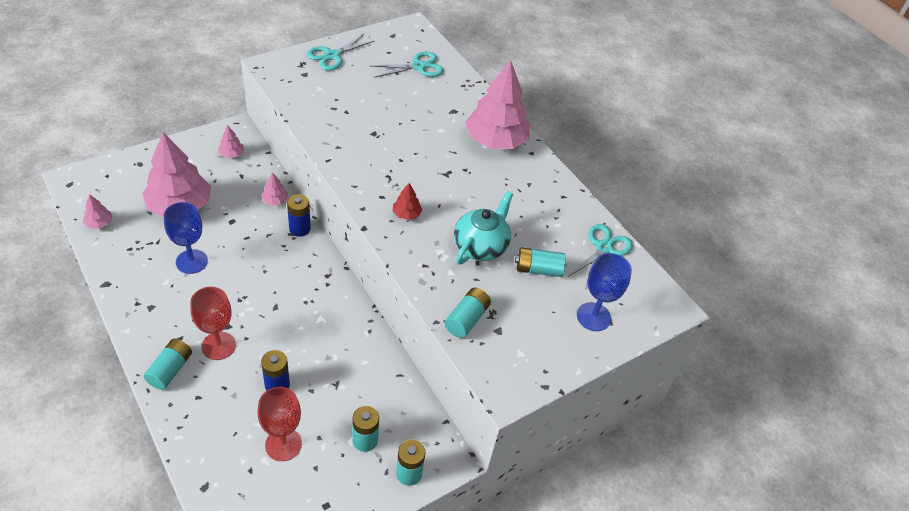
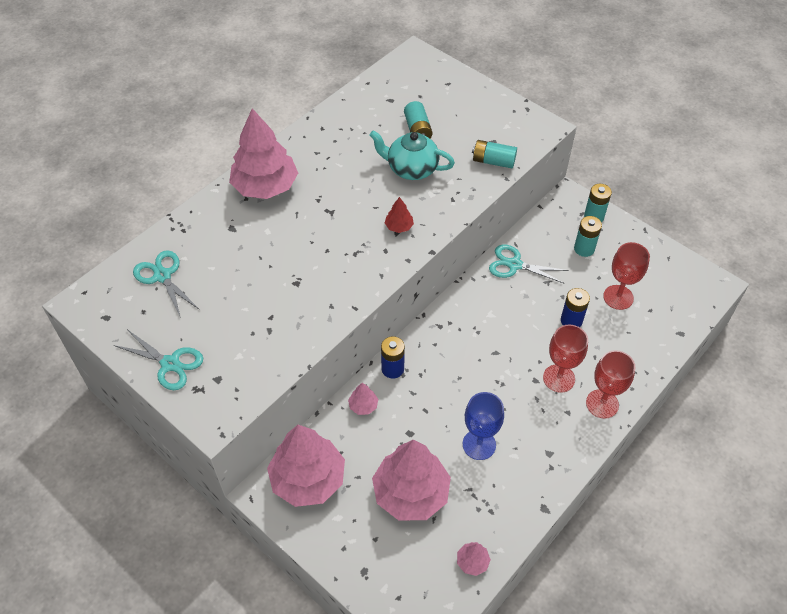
camera: 100 degrees left, 5 degrees up
(170, 370) = (602, 404): turquoise battery -> red goblet
(231, 154) = (308, 479): pink tree -> pink tree, size x2.41
(593, 317) = (448, 92): blue goblet -> none
(604, 248) = (372, 96): turquoise scissors -> turquoise scissors (514, 265)

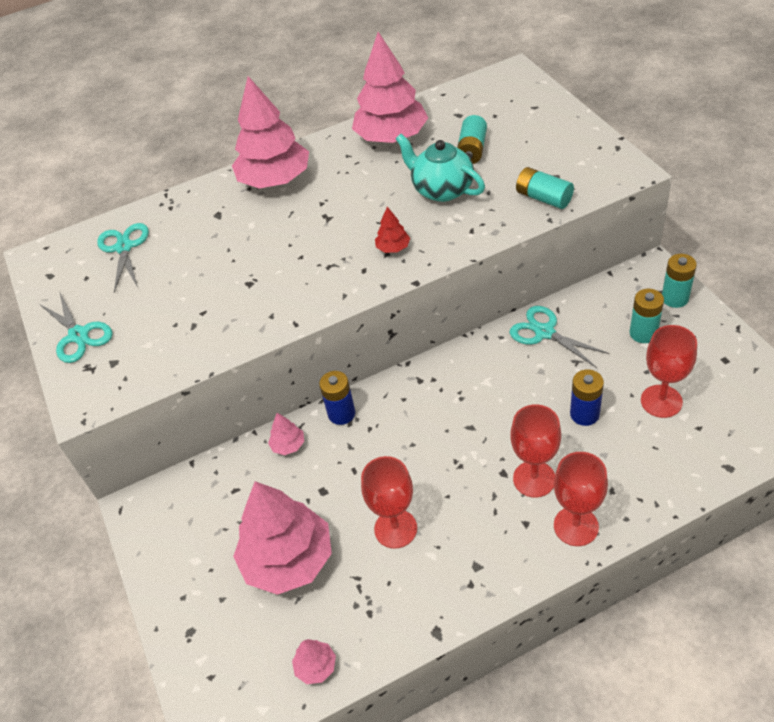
camera: 30 degrees right, 5 degrees down
(308, 479) = (188, 507): pink tree -> pink tree (391, 137)
(479, 444) = (395, 529): blue goblet -> red goblet

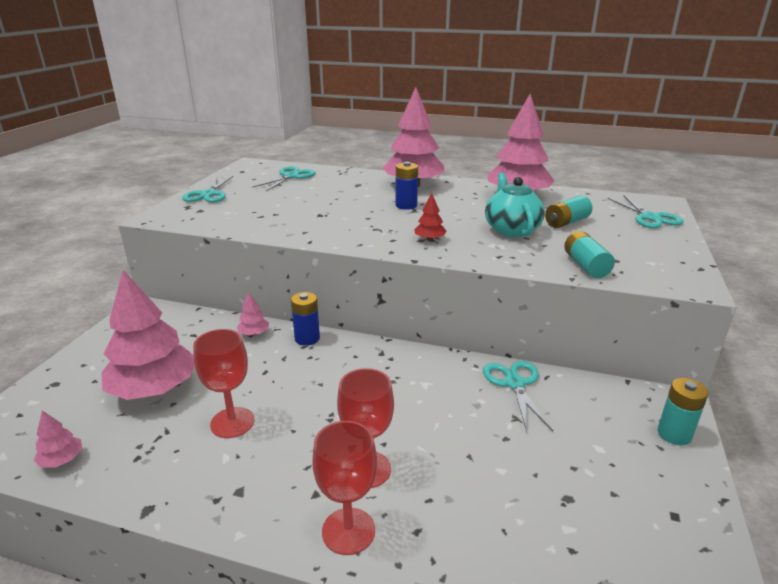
camera: 35 degrees right, 20 degrees down
(525, 101) = (650, 217): none -> turquoise scissors
(584, 414) = (472, 457): blue battery -> blue battery (406, 205)
(643, 333) = (606, 439): turquoise battery -> none
(661, 401) = (559, 499): red goblet -> none

